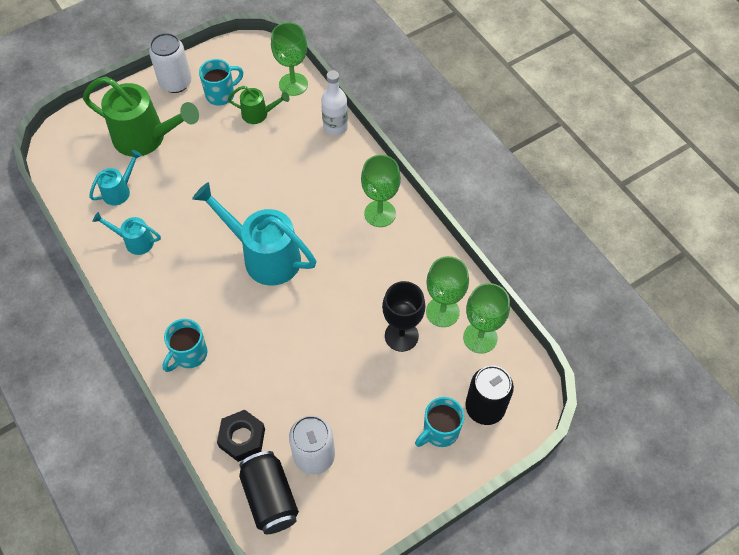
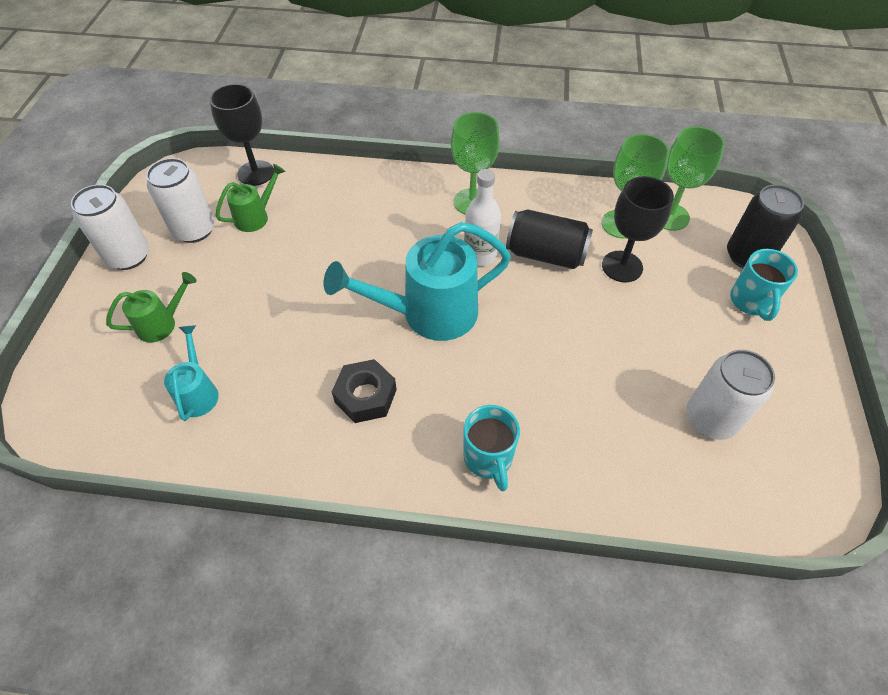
camera: 50 degrees left, 5 degrees down
(135, 241) = (283, 420): turquoise watering can -> none
(146, 138) = (162, 324): green watering can -> green watering can, size x0.51
(221, 94) = (194, 230): turquoise mug -> white can
(242, 438) = (641, 473): black nut -> black nut (365, 396)
(270, 498) = (738, 492): black can -> black can (546, 254)
(293, 84) = (256, 173): green goblet -> black goblet
(335, 127) = (341, 174): white bottle -> white bottle (480, 255)

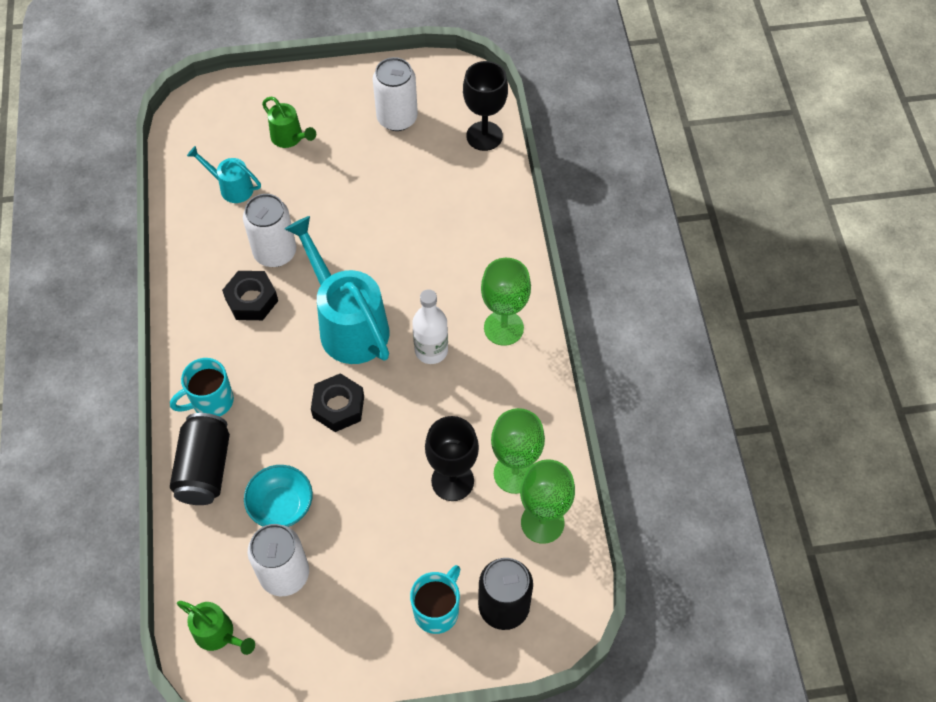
camera: 75 degrees right, 5 degrees up
(128, 256) = (354, 86): white can -> white can (275, 252)
(198, 392) = (231, 187): turquoise watering can -> turquoise watering can turned 135 degrees counterclockwise
(256, 216) = (427, 157): green watering can -> green watering can (219, 634)
(524, 339) = (338, 406): none -> black nut
(546, 254) = (449, 408): black can -> black can (205, 469)
(632, 408) = (281, 506): none -> turquoise bowl
(751, 302) = (437, 610): turquoise mug -> turquoise mug turned 135 degrees clockwise

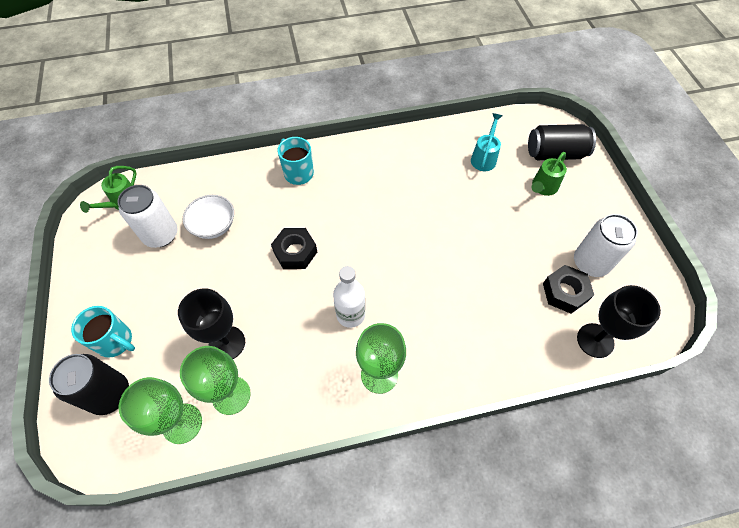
camera: 85 degrees right, 0 degrees up
(205, 469) = (245, 177): black can -> black can (555, 154)
(251, 300) = (385, 184): black nut -> black nut (565, 292)
(275, 252) = (430, 193): white can -> none
(281, 506) = (214, 226): turquoise bowl -> white bowl
(348, 324) = (370, 250): turquoise watering can -> none

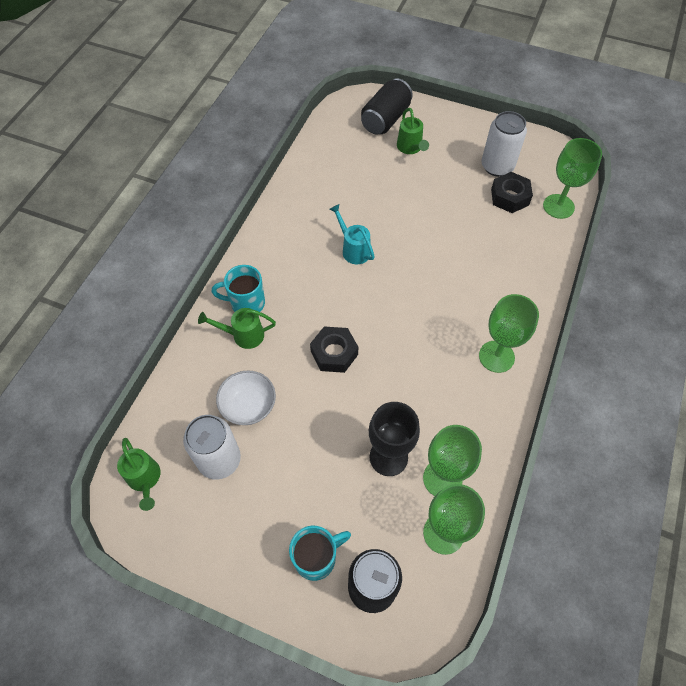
camera: 55 degrees left, 0 degrees up
(270, 187) = (243, 335): none -> green watering can
(350, 315) = (429, 346): white bottle -> none
(484, 157) = (350, 163): turquoise watering can -> turquoise watering can (353, 249)
(595, 340) = (558, 206): black goblet -> green goblet

